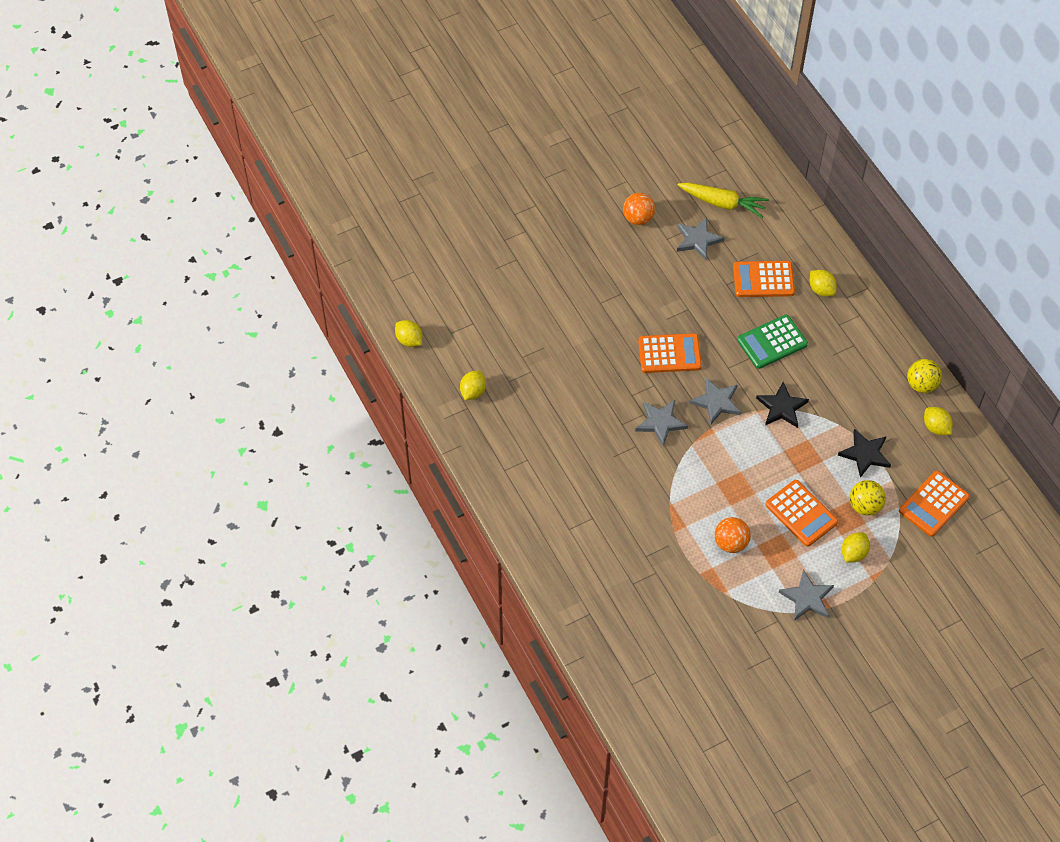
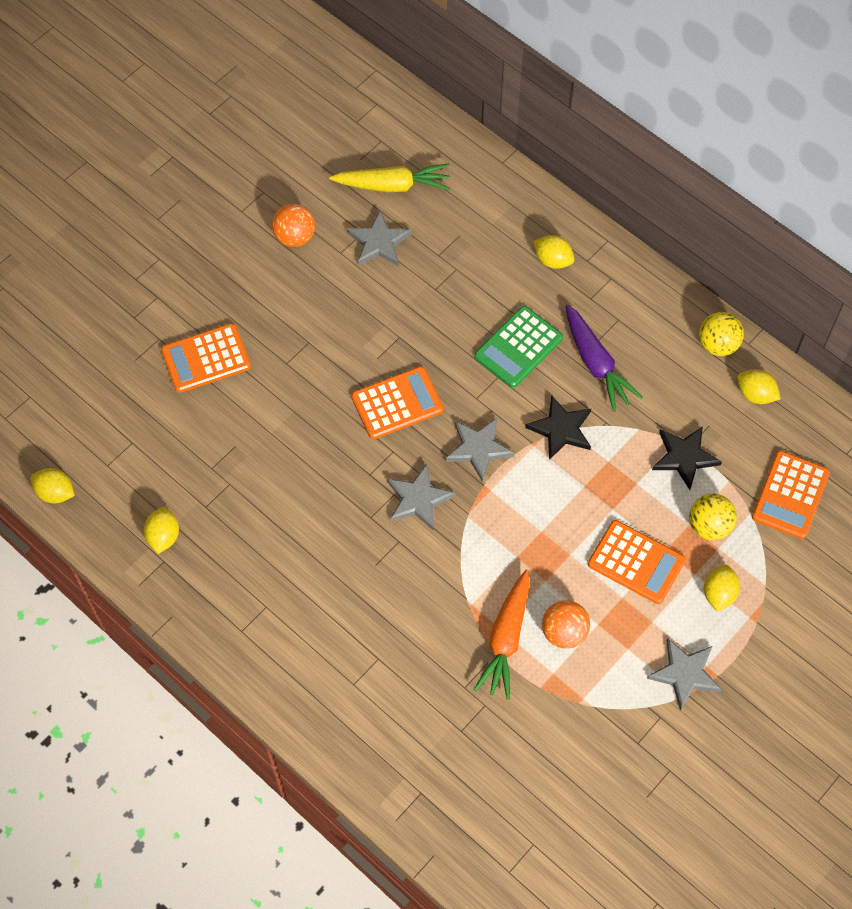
camera: 20 degrees left, 5 degrees up
(687, 534) = (506, 639): none -> orange carrot
(763, 279) = (478, 269): orange calculator -> orange calculator (206, 358)
(825, 370) = (596, 364): none -> purple carrot

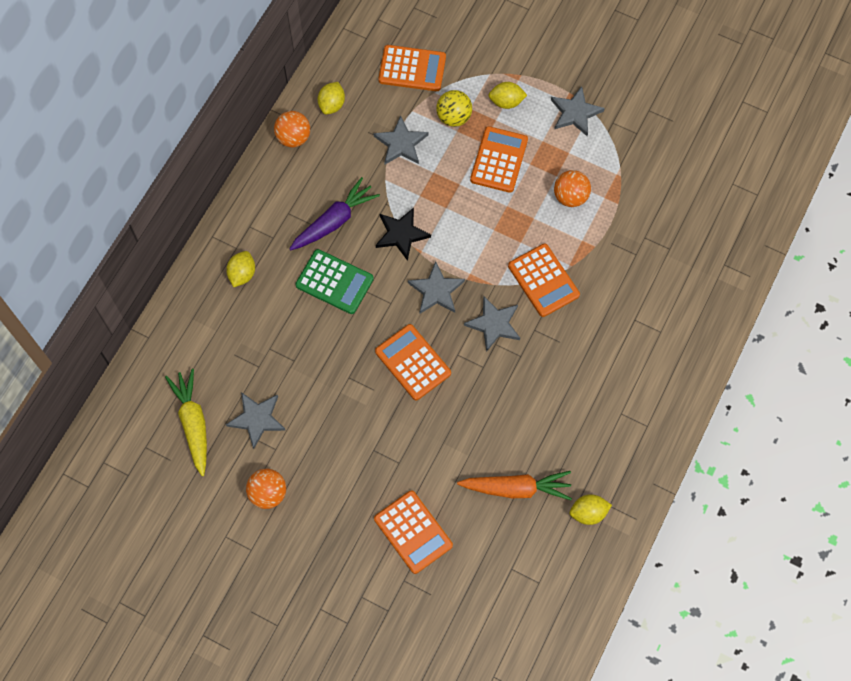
camera: 105 degrees left, 5 degrees up
(55, 493) = (577, 618): yellow lemon -> none
(458, 568) = (543, 280): none -> orange calculator
(506, 639) = (589, 234): orange carrot -> orange carrot (516, 488)
(684, 457) = (401, 143): black star -> grey star
(717, 344) = (293, 138): yellow ball -> orange ball

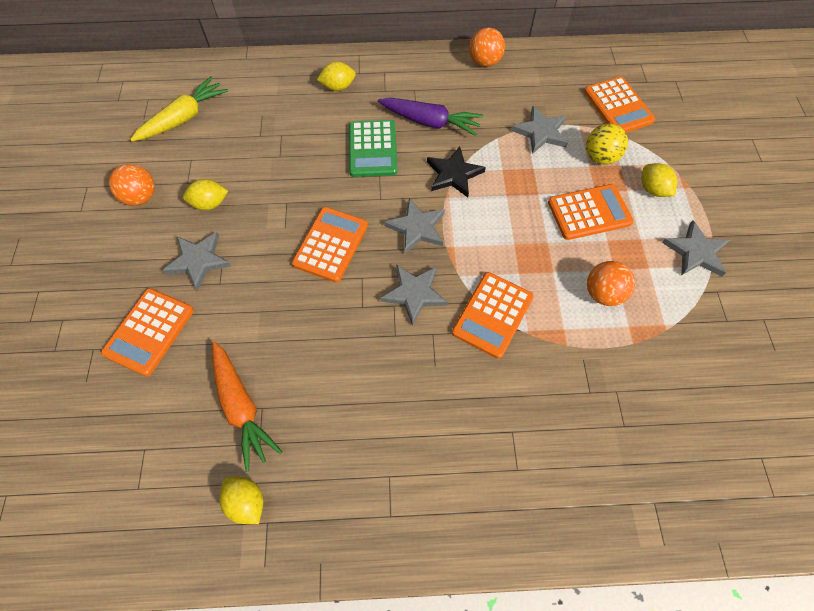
camera: 60 degrees right, 5 degrees down
(257, 419) = (209, 157): grey star -> grey star (198, 261)
(332, 105) = (535, 71): yellow lemon -> yellow lemon (210, 204)

